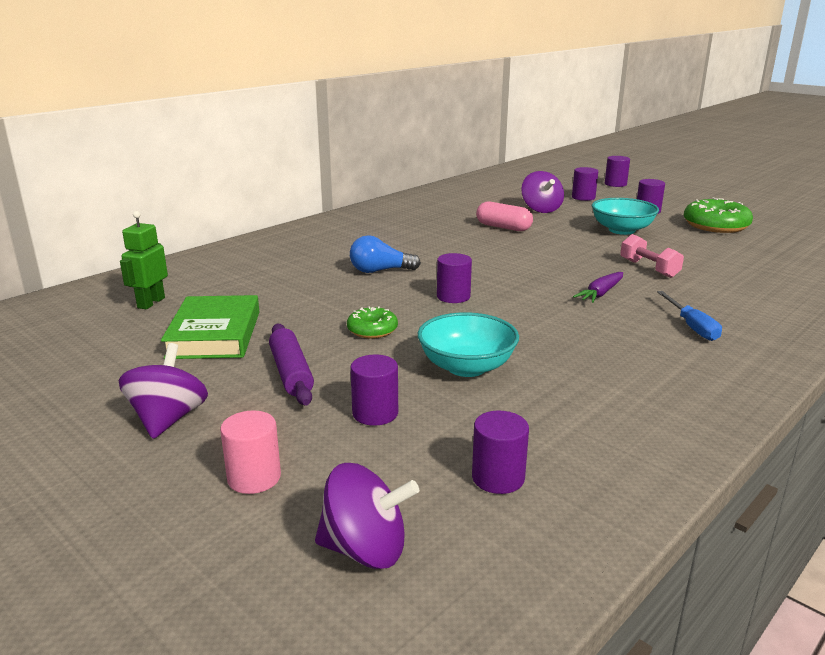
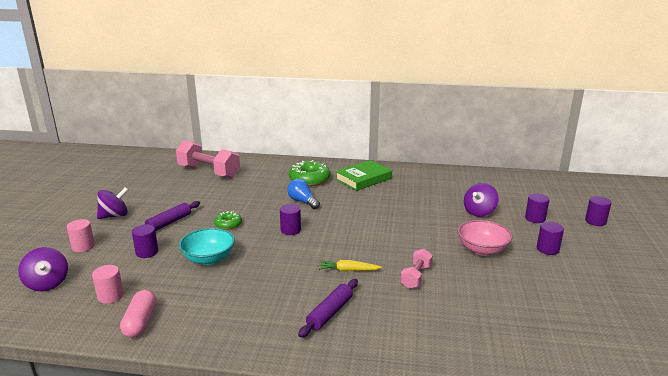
camera: 55 degrees right, 0 degrees up
(151, 303) = (209, 172): green robot -> pink dumbbell
(214, 334) = (191, 195): green book -> green book (363, 179)
(498, 478) = (110, 296): purple cylinder -> pink cylinder
(503, 227) = (422, 211): pink capsule -> pink capsule (140, 322)
(601, 293) = (348, 270): purple carrot -> yellow carrot
(622, 230) = (482, 250): turquoise bowl -> pink bowl
(691, 326) = (330, 313): blue screwdriver -> purple rolling pin
(715, 225) = (561, 285): green donut -> green donut (309, 179)

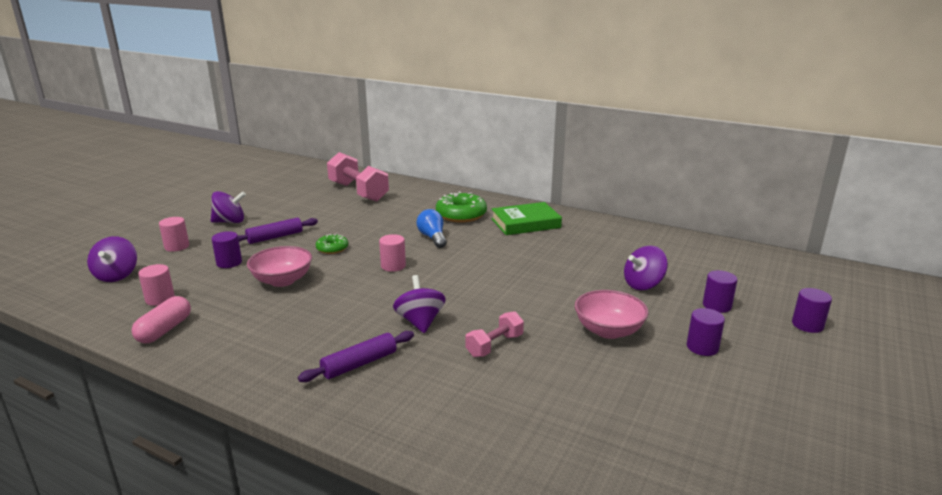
camera: 20 degrees right, 0 degrees up
(209, 259) = (282, 280): turquoise bowl -> pink bowl
(290, 230) = (393, 266): purple cylinder -> pink cylinder
(348, 270) = (420, 322): yellow carrot -> purple spinning top

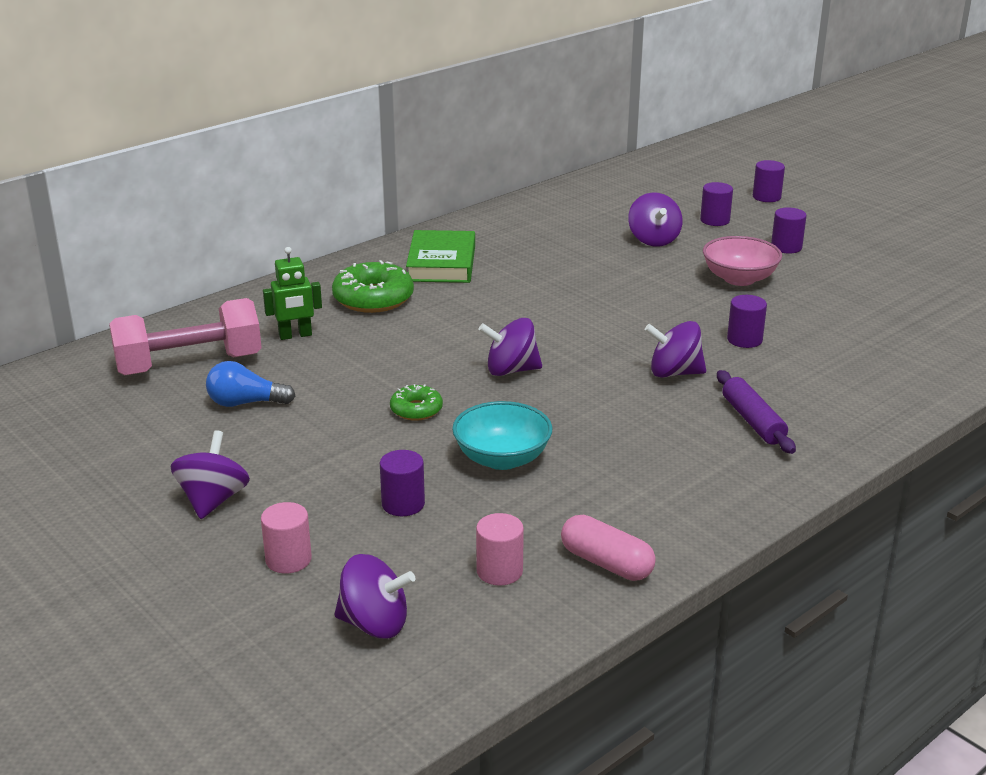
camera: 70 degrees left, 5 degrees up
(275, 237) = (329, 457): purple rolling pin -> none
(282, 280) = (502, 458): pink bowl -> turquoise bowl
(393, 266) = (511, 370): pink cylinder -> purple spinning top
(402, 206) = (295, 335): none -> green robot
(432, 238) = (438, 330): blue light bulb -> blue light bulb (245, 403)
(494, 345) = (744, 340): pink dumbbell -> purple cylinder

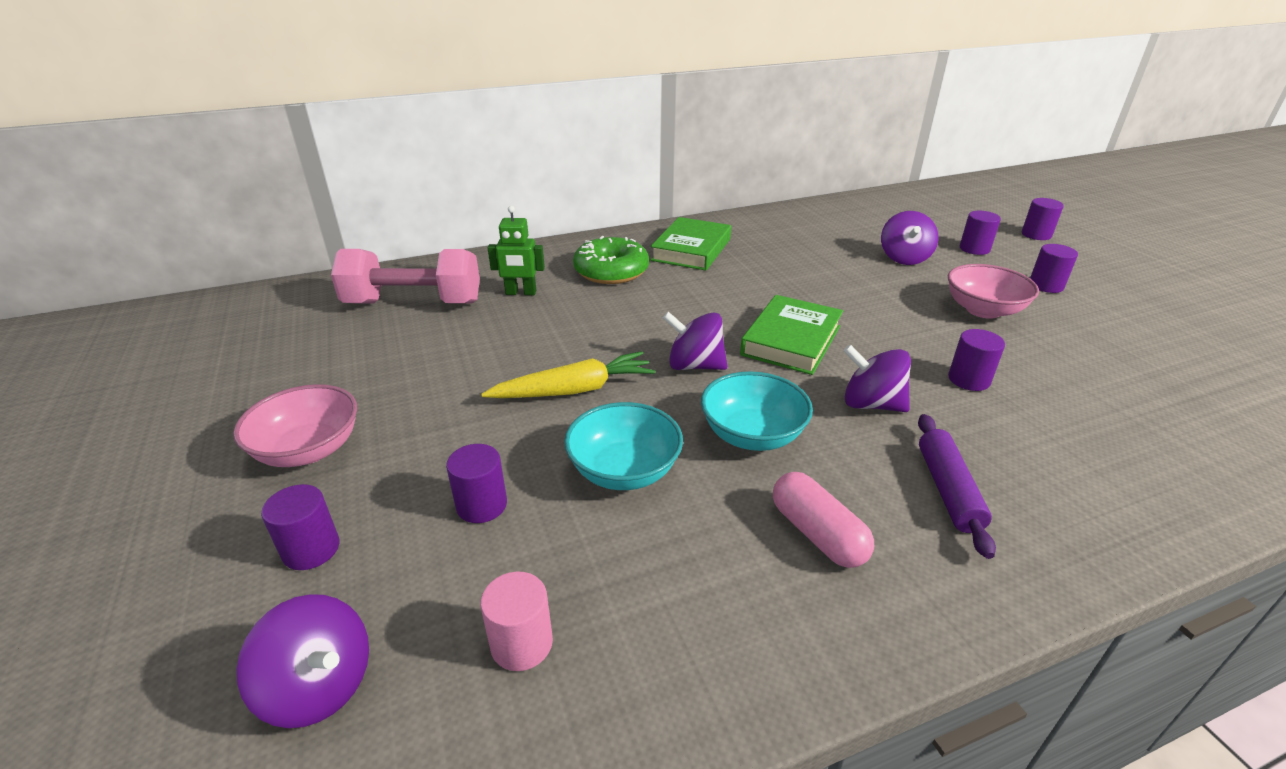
camera: 20 degrees right, 5 degrees up
(213, 500) = (309, 450): purple spinning top -> pink bowl
(245, 403) = (427, 349): blue light bulb -> none
(288, 559) = (311, 549): pink cylinder -> purple cylinder
(416, 410) = (574, 390): green donut -> yellow carrot
(585, 334) = (791, 340): none -> green book
(590, 413) = (752, 435): none -> turquoise bowl
(606, 563) = (663, 674): pink capsule -> pink capsule (817, 533)

